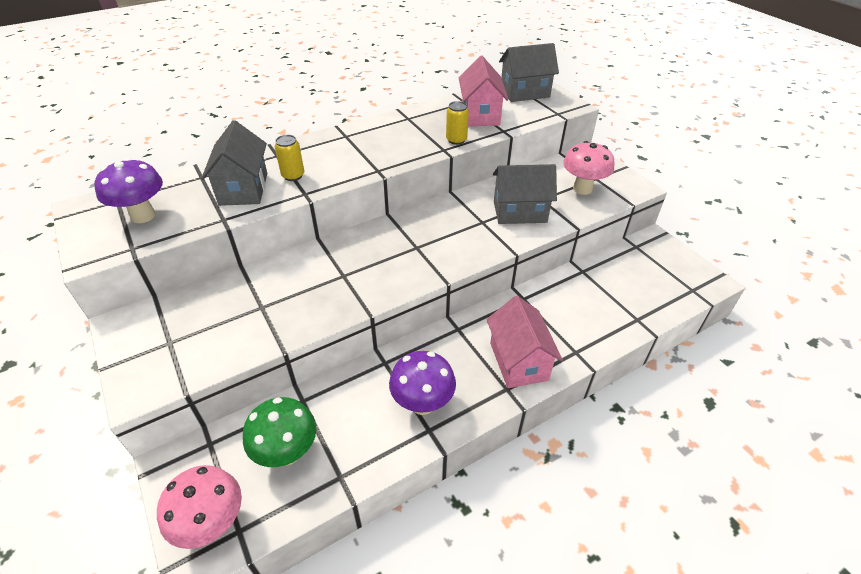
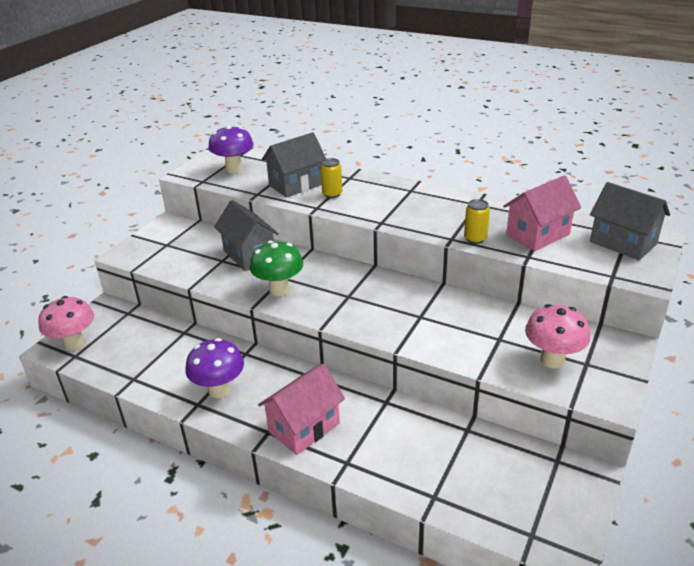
camera: 60 degrees right, 10 degrees down
(287, 452) = (138, 347): green mushroom -> green mushroom (279, 290)
(519, 212) = (460, 332): grey house -> grey house (249, 255)

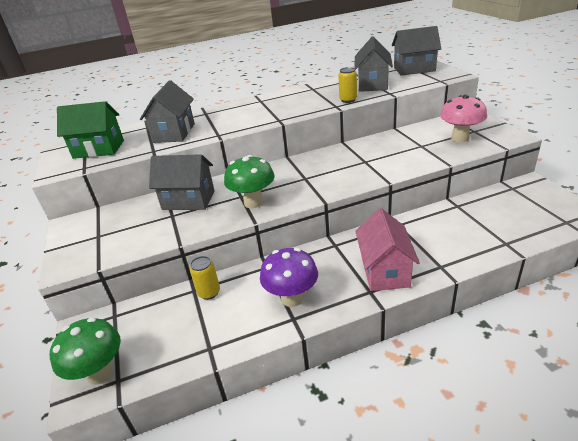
camera: 45 degrees left, 0 degrees up
(74, 344) = (100, 373): pink mushroom -> green mushroom
(234, 169) = (99, 149): purple mushroom -> green house
(332, 194) = (213, 124): yellow can -> yellow can (209, 293)
(537, 235) = (372, 84): pink house -> grey house

